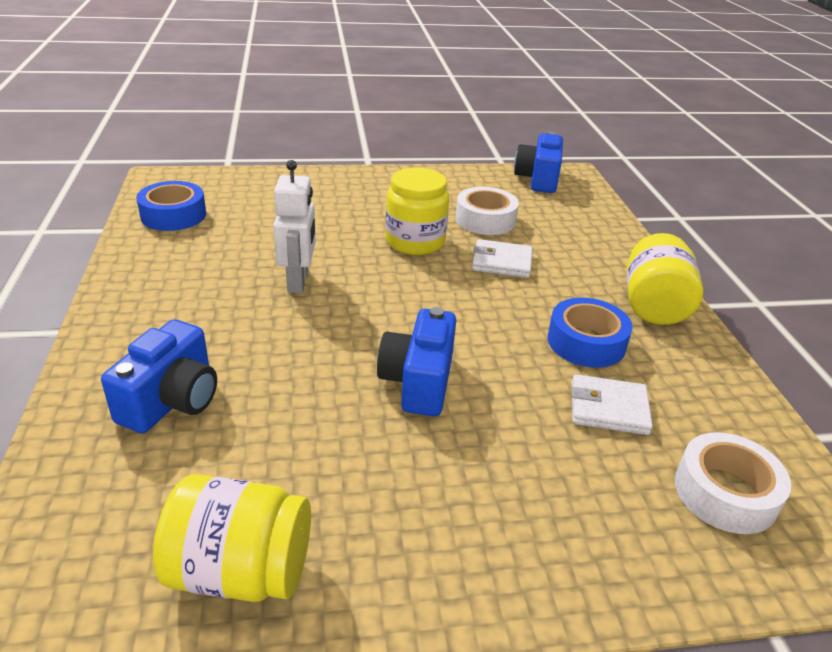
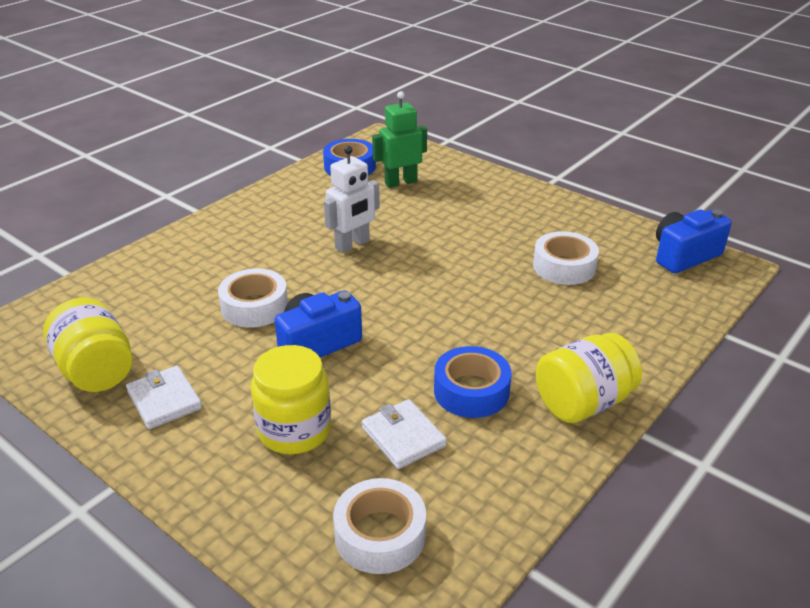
camera: 50 degrees right, 0 degrees up
(172, 401) = (187, 275): blue camera -> none
(249, 210) = (400, 182): none -> green robot
(303, 386) = (254, 307): none -> white tape
(415, 242) = (475, 256): yellow jar -> yellow jar (294, 430)
(501, 262) = (515, 303): white wallet -> white wallet (164, 400)

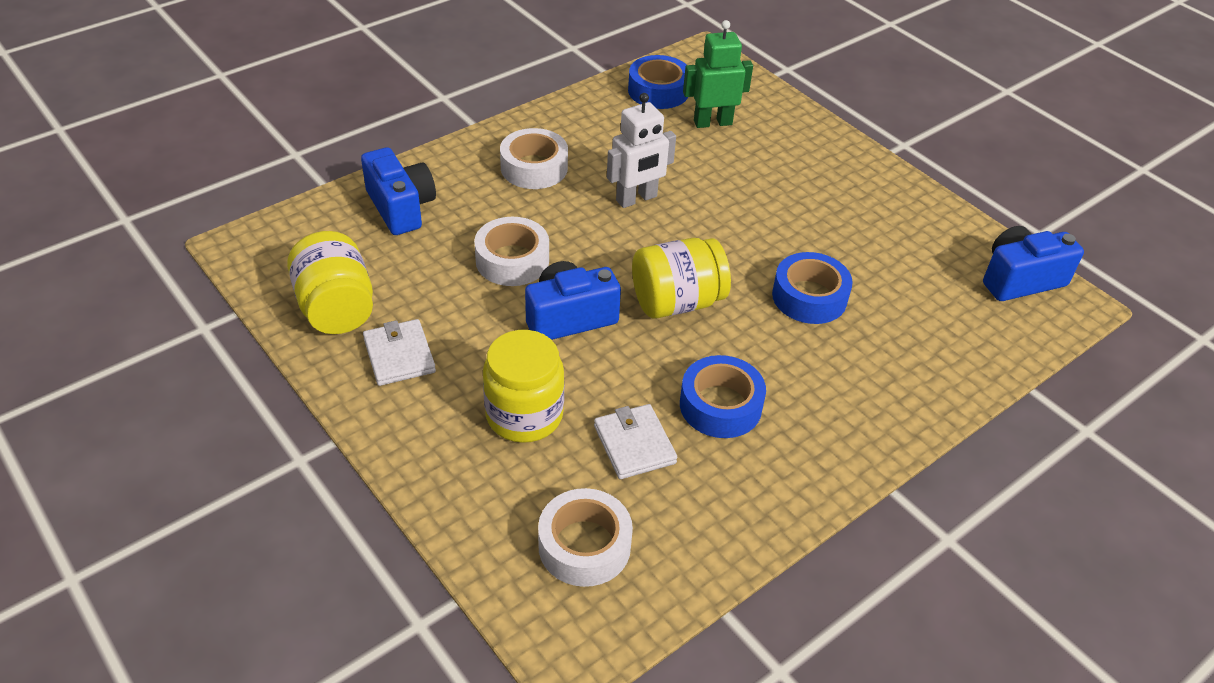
camera: 10 degrees right, 10 degrees up
(144, 281) = (401, 208): none -> blue camera
(520, 294) = (809, 297): none -> blue tape
(564, 267) = (871, 269): white tape -> white tape (534, 168)
(583, 403) = (838, 442): yellow jar -> yellow jar (677, 302)

